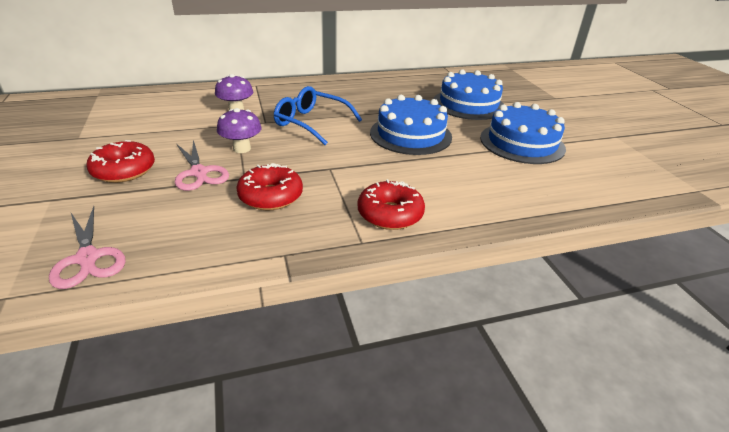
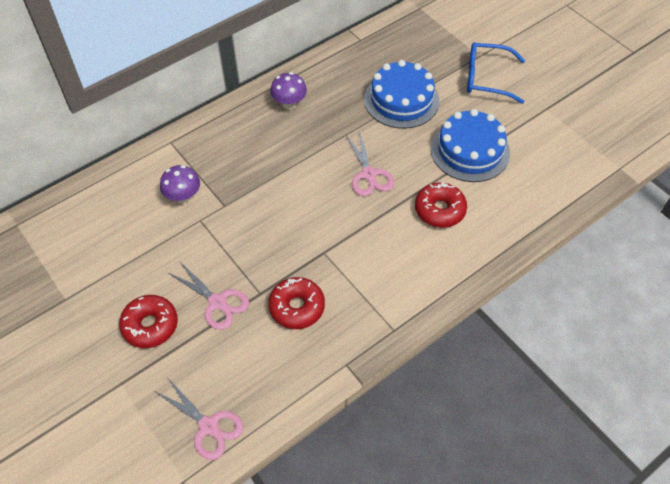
camera: 20 degrees left, 20 degrees up
(242, 148) = (230, 255): purple mushroom -> purple mushroom (289, 104)
(311, 123) = (269, 190): blue glasses -> blue glasses (486, 78)
(390, 214) = (400, 291): red donut -> red donut (439, 210)
(410, 134) = (369, 174): blue cake -> pink scissors

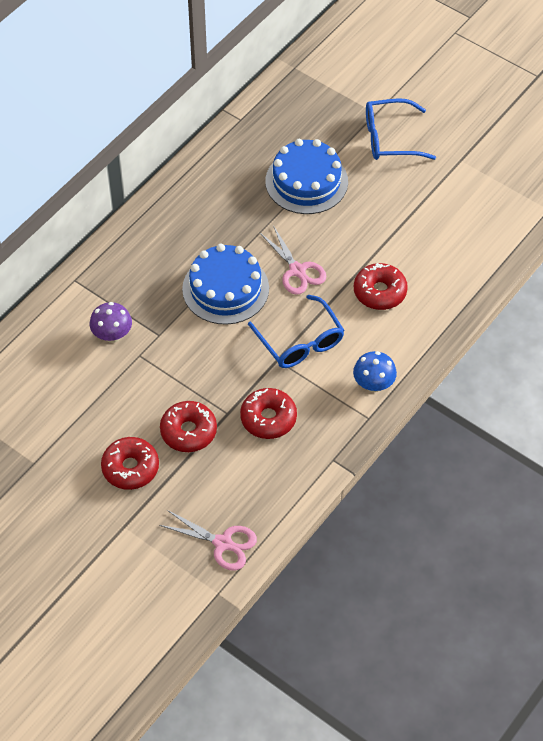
camera: 15 degrees left, 0 degrees up
(217, 302) = (188, 431): pink scissors -> red donut
(289, 104) = (187, 210): purple mushroom -> none
(351, 240) = (300, 341): none -> blue glasses
(408, 297) = (373, 384): none -> blue mushroom
(470, 151) = (393, 223): blue cake -> blue cake (225, 288)

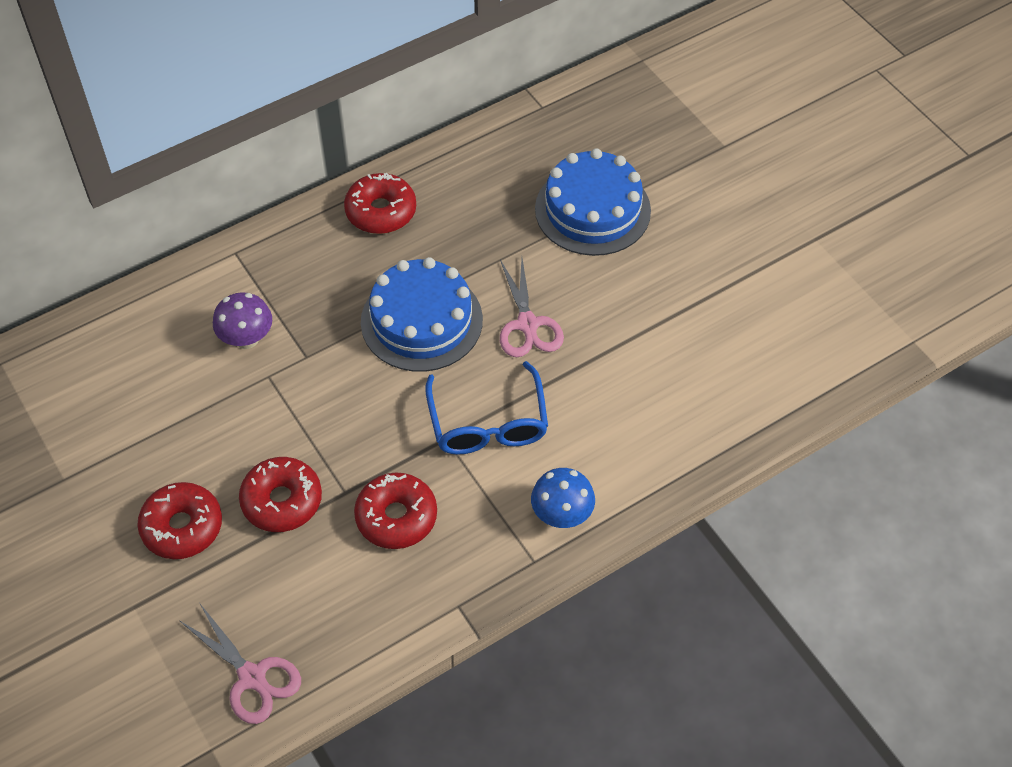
camera: 20 degrees right, 0 degrees up
(380, 292) = (627, 387): red donut -> red donut (381, 211)
(390, 138) = (730, 184): blue glasses -> none

